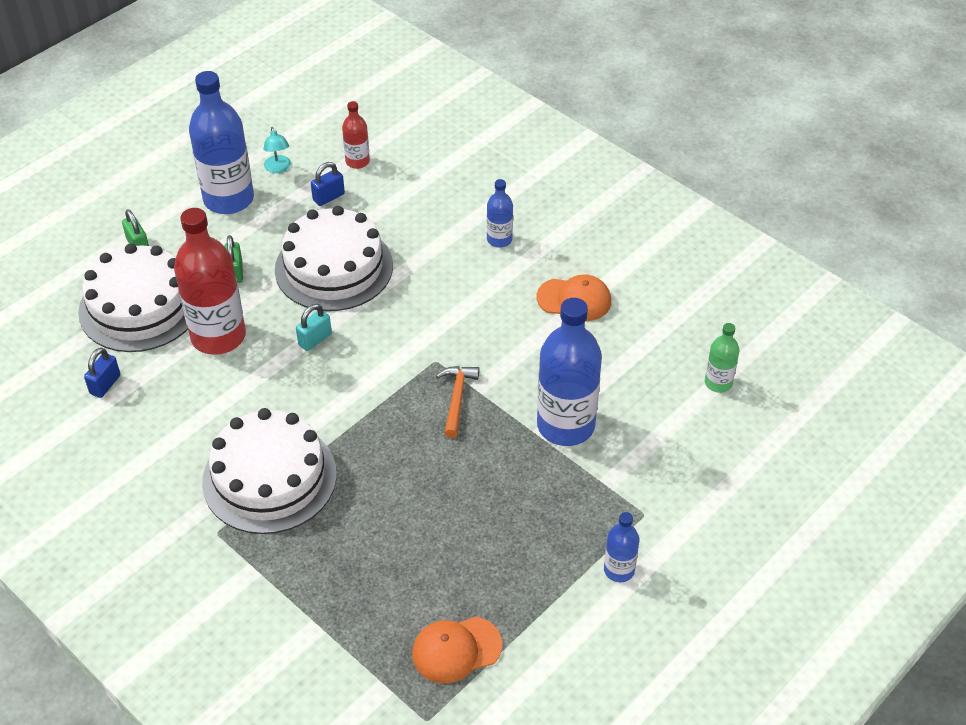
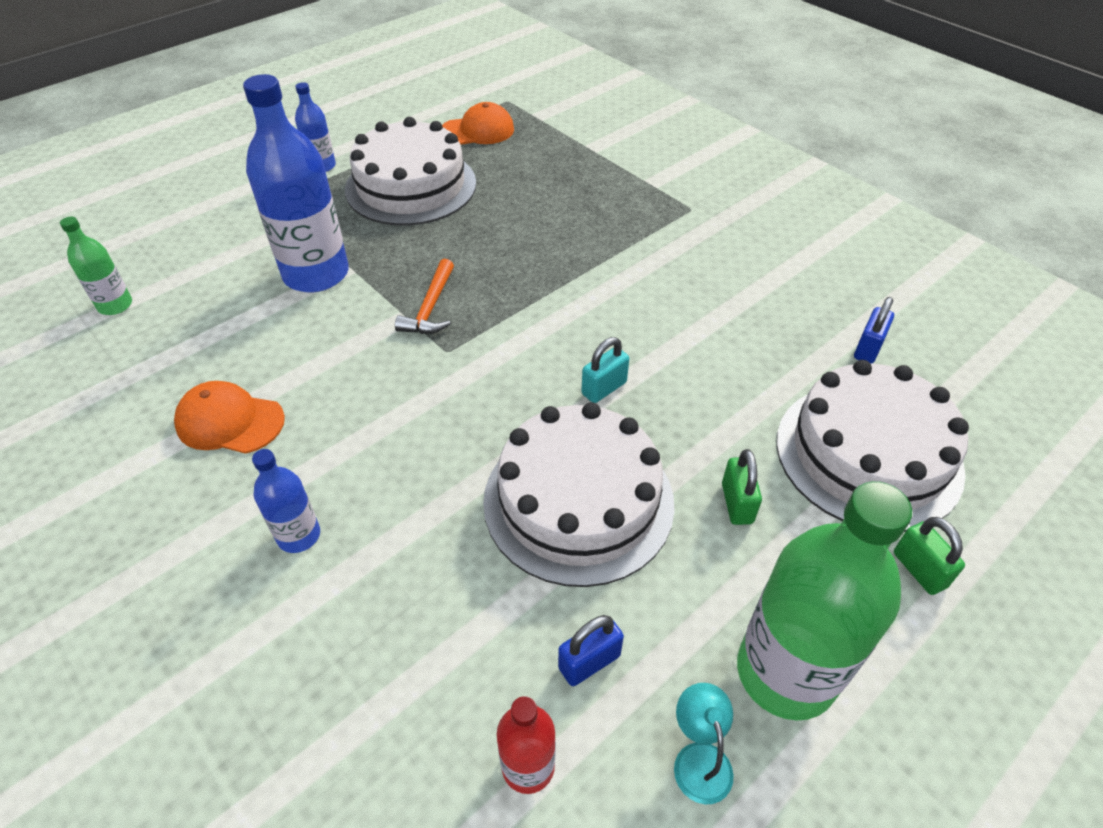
camera: 175 degrees left, 0 degrees up
(218, 336) = (738, 401): red bottle -> none
(229, 199) = (786, 672): blue bottle -> green bottle
(269, 478) = (645, 247): white cake -> white cake (411, 186)

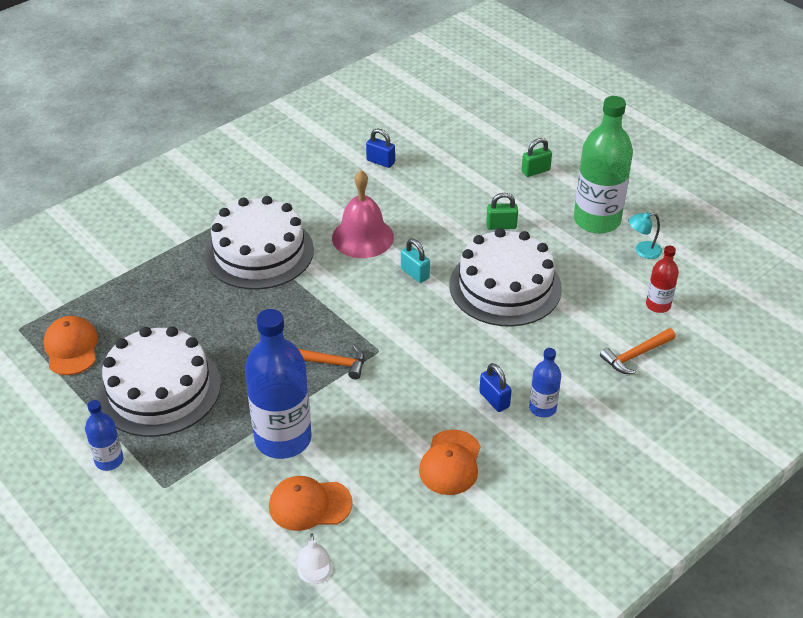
camera: 90 degrees left, 5 degrees down
(115, 305) = (315, 576): green bottle -> white lamp
(213, 298) = (309, 505): none -> orange cap
(392, 699) = (636, 355): none -> orange hammer
(589, 662) = (603, 284): blue padlock -> blue padlock (494, 400)
(679, 332) = (362, 237): none -> pink bell
(868, 454) = (464, 175): white cake -> white cake (259, 252)

